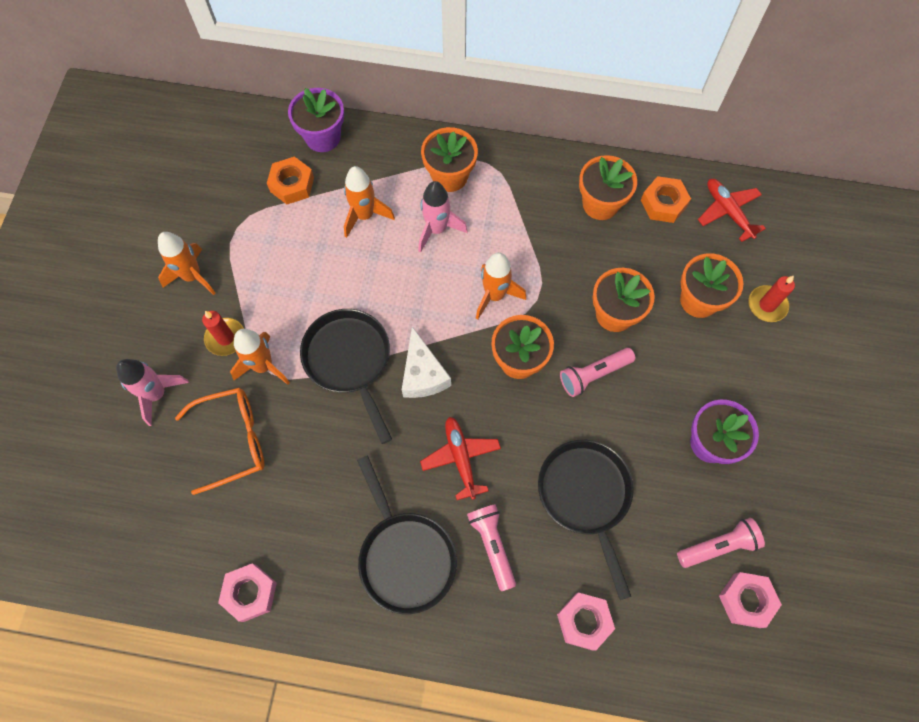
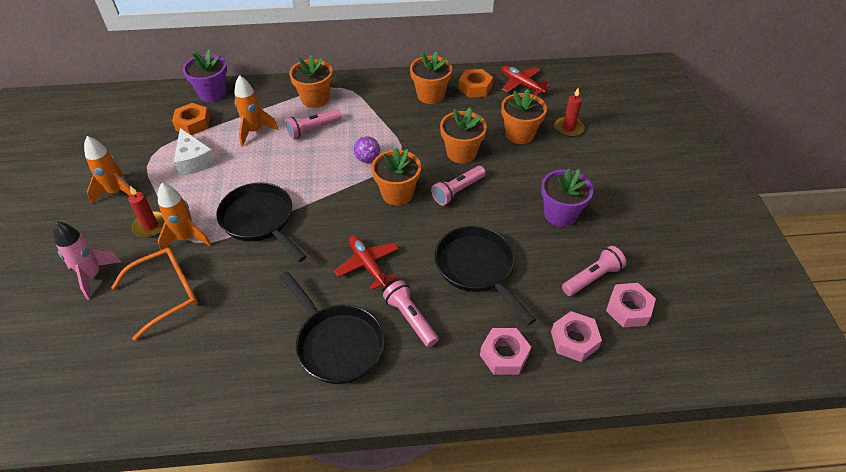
camera: 15 degrees left, 20 degrees down
(250, 593) = (199, 405): pink nut -> pink nut (574, 340)
(423, 374) = (322, 217): white cheese -> white cheese (194, 161)
(437, 229) = (313, 129): pink rocket -> pink flashlight
(495, 295) = (367, 159): orange rocket -> purple ball

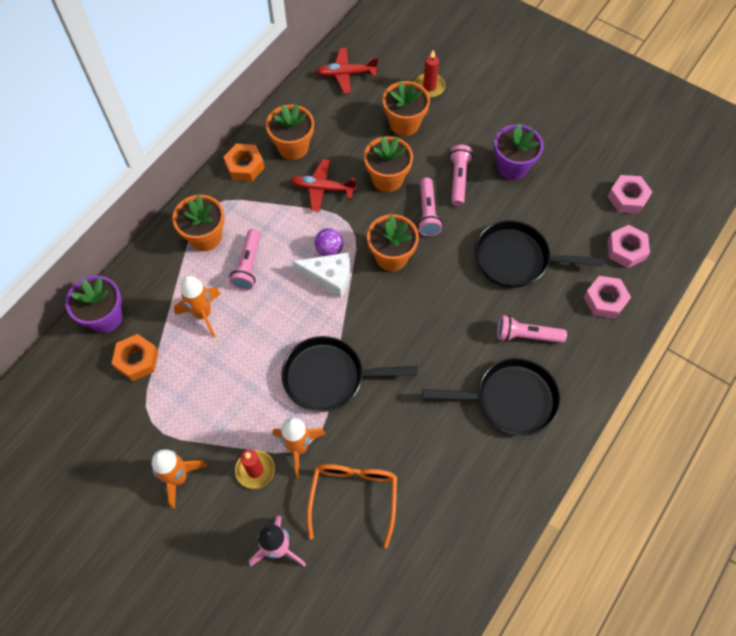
camera: 50 degrees left, 15 degrees up
(194, 161) = (196, 388): white cheese -> white cheese (329, 277)
(368, 264) = (450, 329): red plane -> red plane (322, 188)
(475, 87) = (316, 108): orange nut -> orange nut (245, 166)
(592, 278) = (585, 196): pink flashlight -> pink flashlight (458, 179)

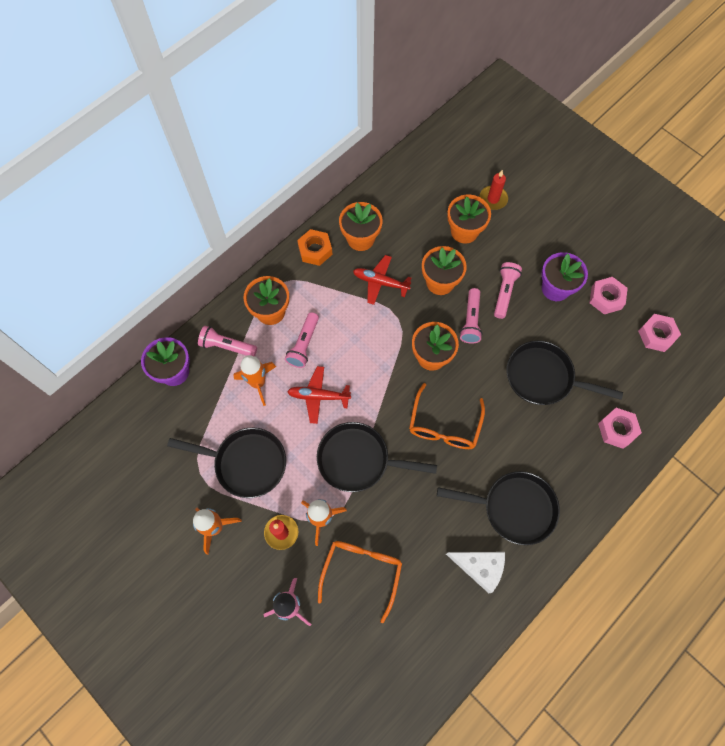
camera: 10 degrees right, 5 degrees up
(137, 360) = (195, 415): orange nut -> none
(203, 402) = (246, 463): none -> black pan
(329, 249) = (377, 341): purple ball -> none
(329, 277) = (373, 367): white cheese -> white cheese (479, 567)
(346, 74) = (419, 175): red plane -> red plane (318, 396)
(418, 326) = (444, 426): none -> orange glasses
(526, 336) = (540, 451): pink flashlight -> pink flashlight (227, 346)
(626, 249) = (645, 385): pink nut -> pink nut (606, 298)

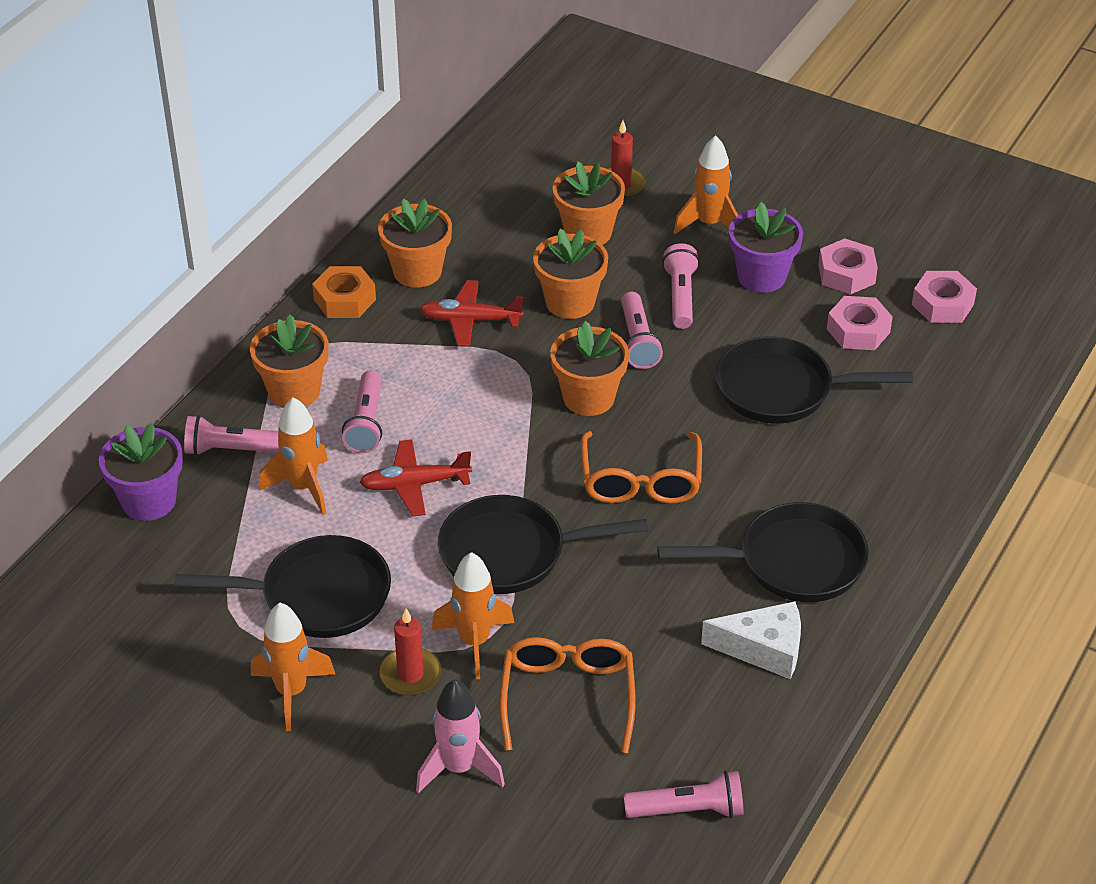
camera: 15 degrees left, 25 degrees down
(406, 671) = (688, 810): none -> pink flashlight
(536, 241) = (709, 224): none -> orange rocket
(617, 429) = (923, 431): pink nut -> pink nut (858, 330)

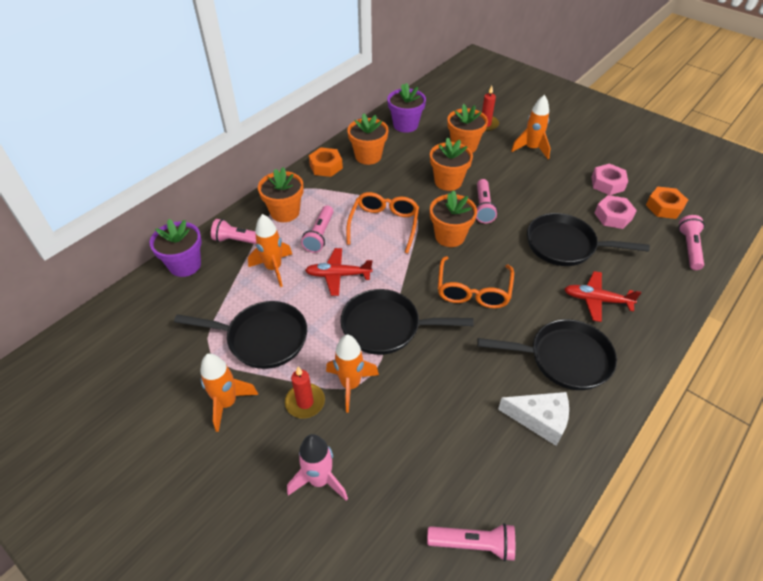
camera: 10 degrees right, 5 degrees up
(470, 320) = (391, 185): red plane -> red plane (596, 300)
(567, 696) = (403, 435): orange glasses -> orange glasses (384, 225)
(680, 296) = (511, 185): pink flashlight -> pink flashlight (689, 248)
(761, 276) = (558, 179): purple flower pot -> purple flower pot (405, 125)
(942, 304) = (664, 207): pink nut -> orange nut

